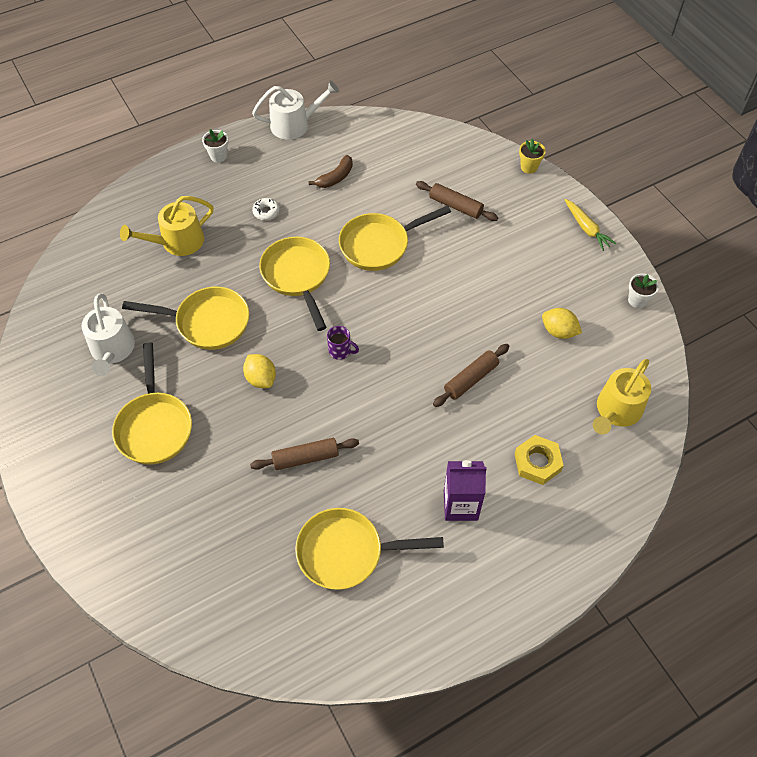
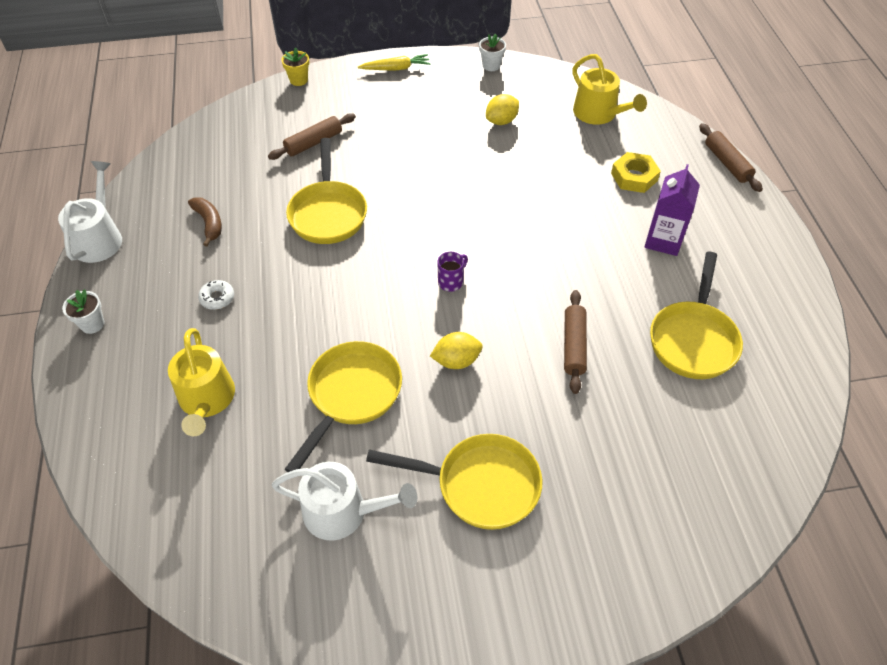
camera: 70 degrees left, 5 degrees down
(297, 276) = (331, 293): yellow pan -> none
(471, 379) = (528, 193): brown rolling pin -> brown rolling pin (727, 163)

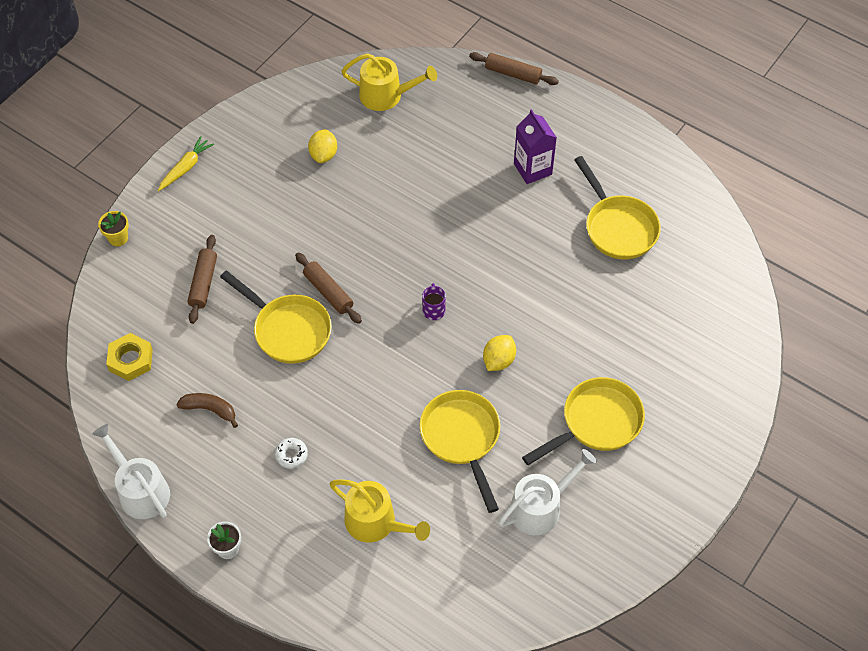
camera: 45 degrees left, 5 degrees up
(491, 66) = (259, 109): white flower pot -> none
(574, 346) = (556, 290): brown rolling pin -> brown rolling pin (328, 292)
(634, 177) = (465, 132): yellow nut -> yellow nut (130, 360)

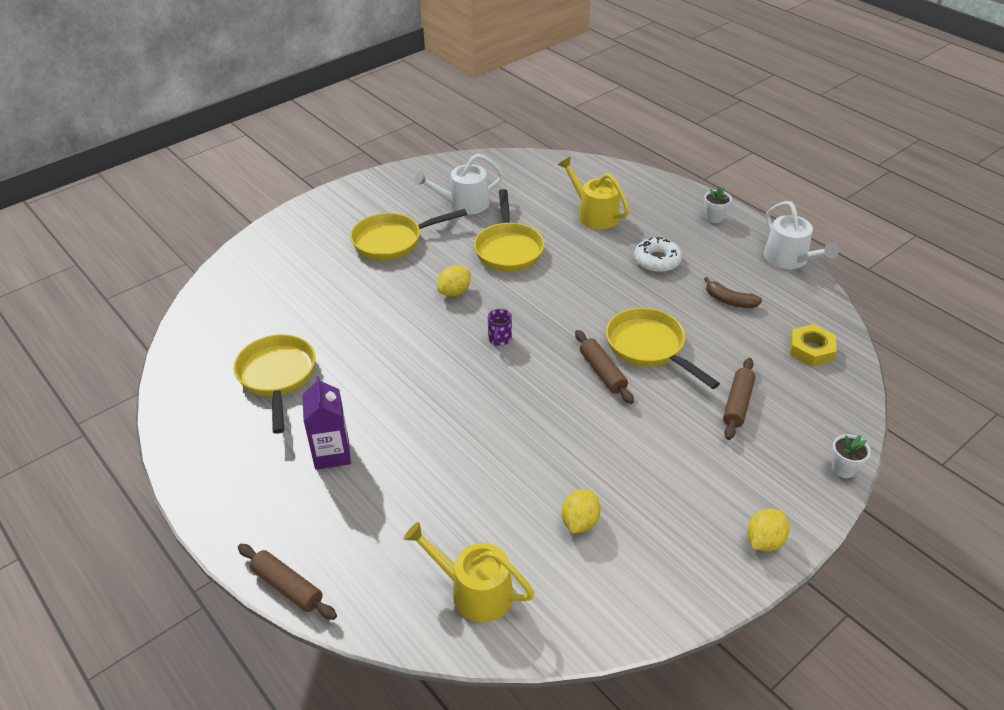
camera: 165 degrees left, 15 degrees down
(118, 238) = (843, 469): yellow flower pot -> white flower pot
(186, 168) = (764, 541): yellow carrot -> yellow lemon
(291, 455) = (657, 261): white donut -> white donut, size x1.65

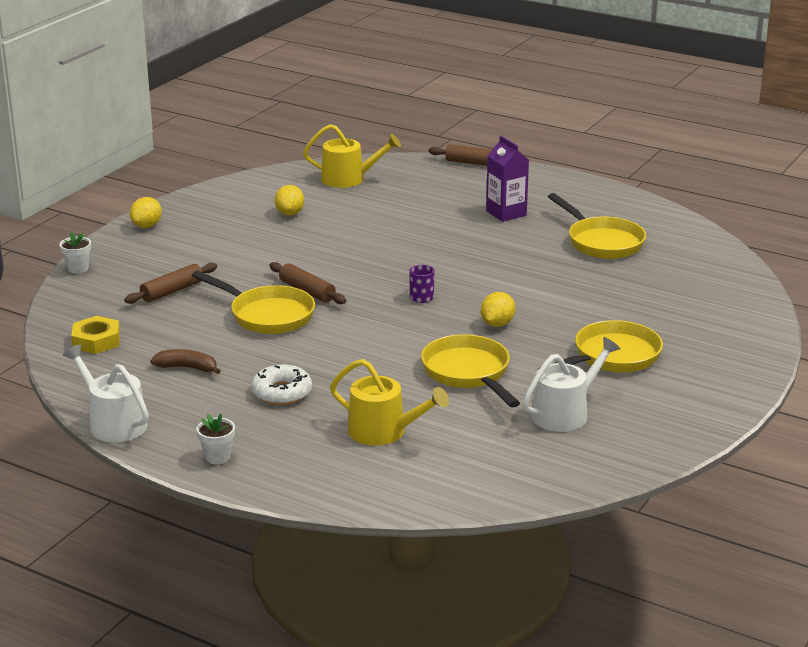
camera: 160 degrees right, 15 degrees down
(737, 404) = (172, 291): brown rolling pin -> brown rolling pin turned 45 degrees clockwise

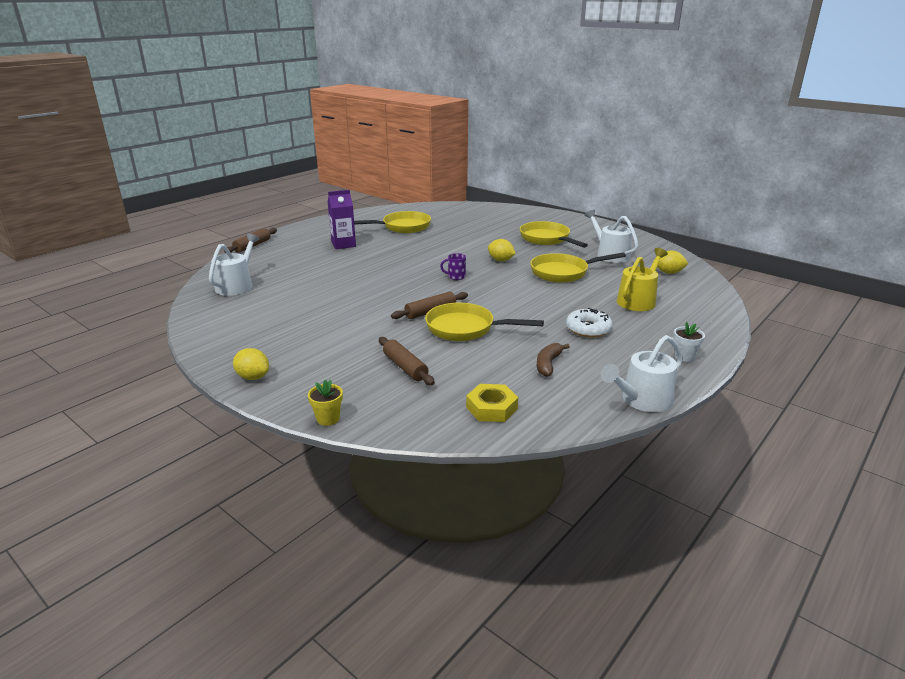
camera: 80 degrees left, 0 degrees up
(78, 268) = (328, 419): white flower pot -> yellow flower pot
(267, 315) = (465, 328): yellow pan -> yellow pan turned 120 degrees counterclockwise
(290, 213) = (283, 310): yellow lemon -> yellow lemon (668, 272)
(348, 179) = (236, 285): yellow watering can -> white watering can

